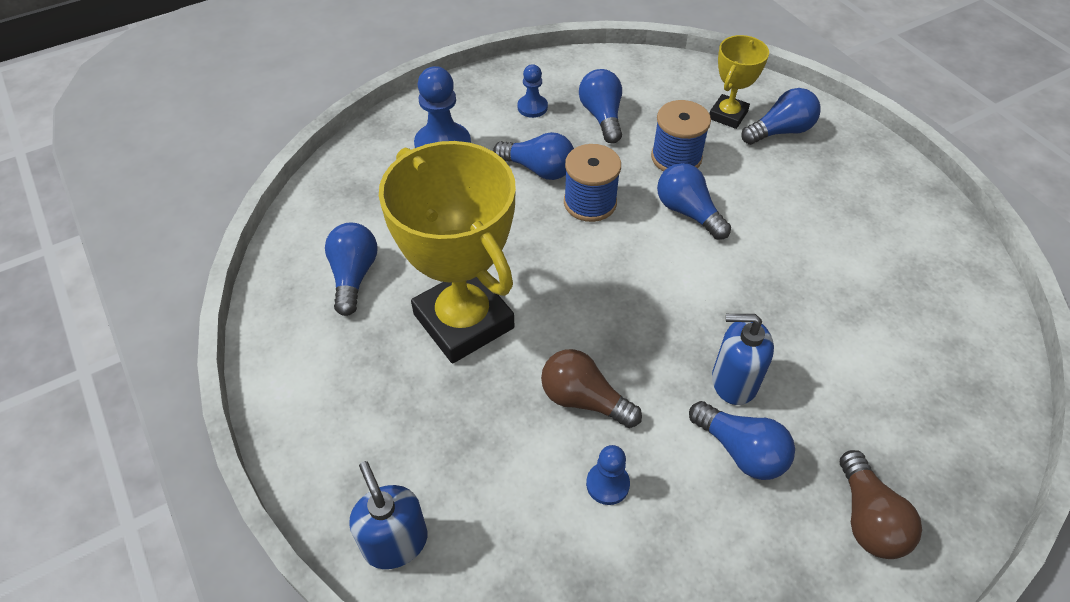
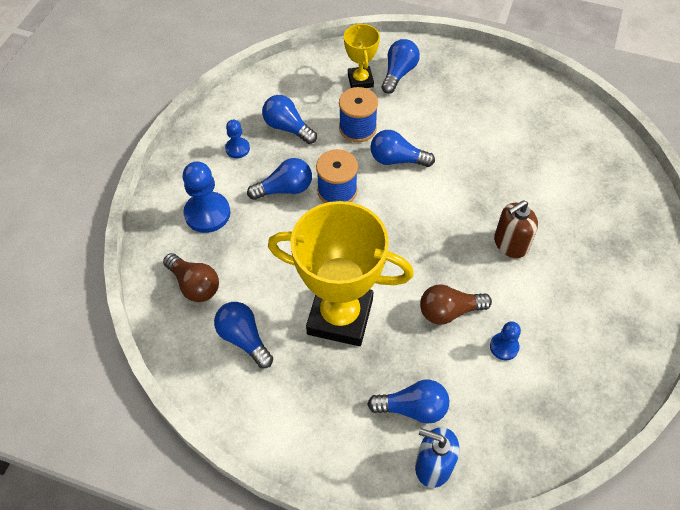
camera: 40 degrees left, 5 degrees up
(734, 381) = (510, 244): blue soap dispenser -> brown soap dispenser
(741, 451) = (547, 279): blue light bulb -> blue light bulb (413, 408)
(867, 518) = (627, 269): brown light bulb -> brown light bulb (194, 285)

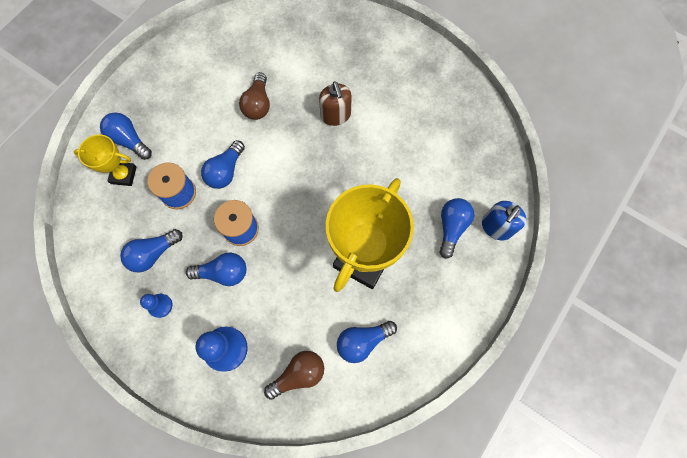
camera: 75 degrees left, 15 degrees up
(285, 189) = (223, 273): blue light bulb -> blue light bulb turned 90 degrees clockwise
(449, 311) = (380, 178): brown light bulb -> brown light bulb (258, 104)
(504, 347) = (419, 150): blue pawn -> none

